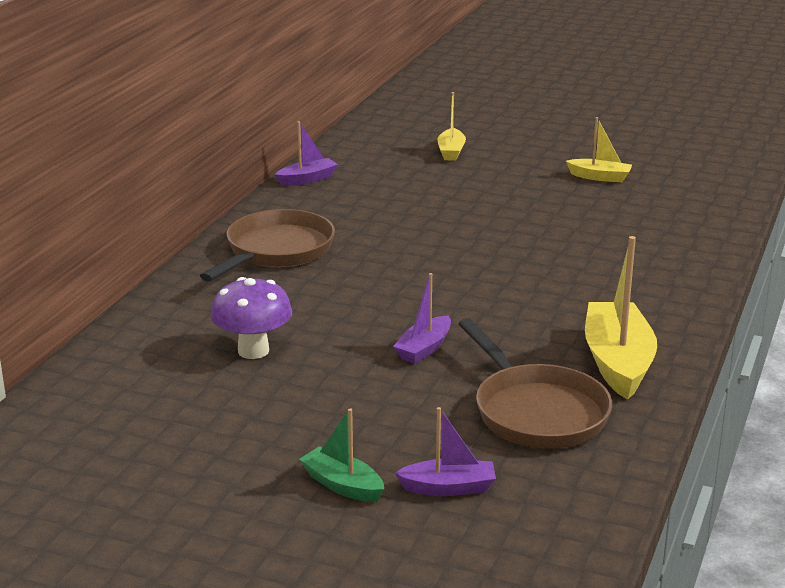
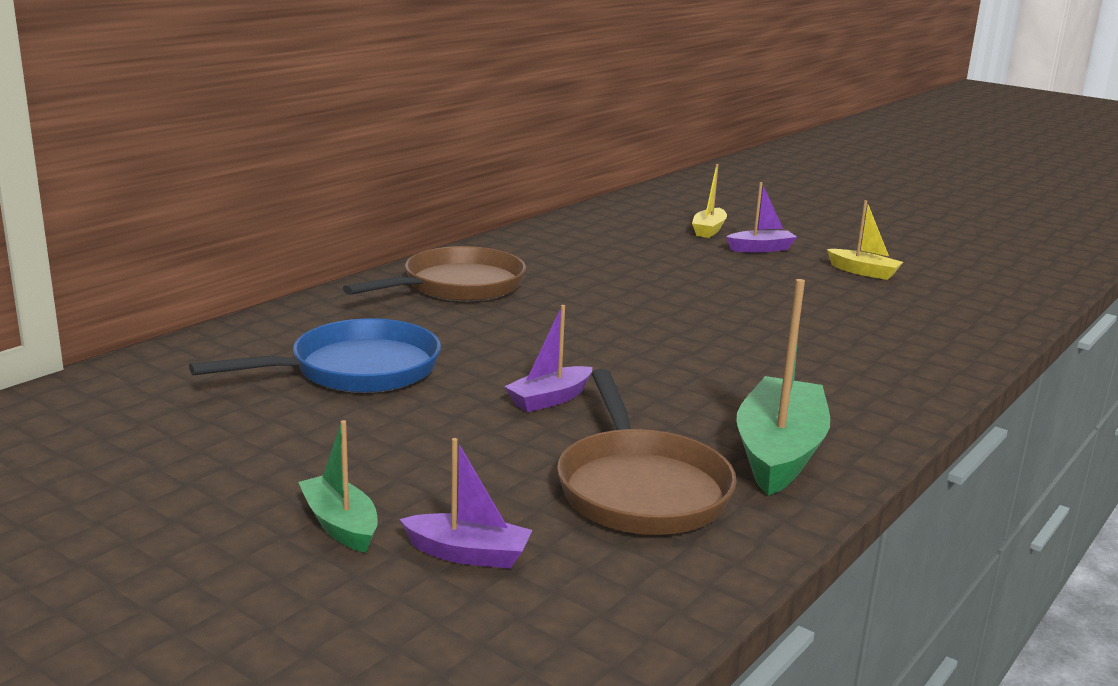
camera: 15 degrees right, 5 degrees down
(253, 351) = (356, 370): purple mushroom -> blue pan
(307, 179) = (539, 233): purple boat -> purple boat (761, 249)
(617, 362) = (779, 452): yellow boat -> green boat

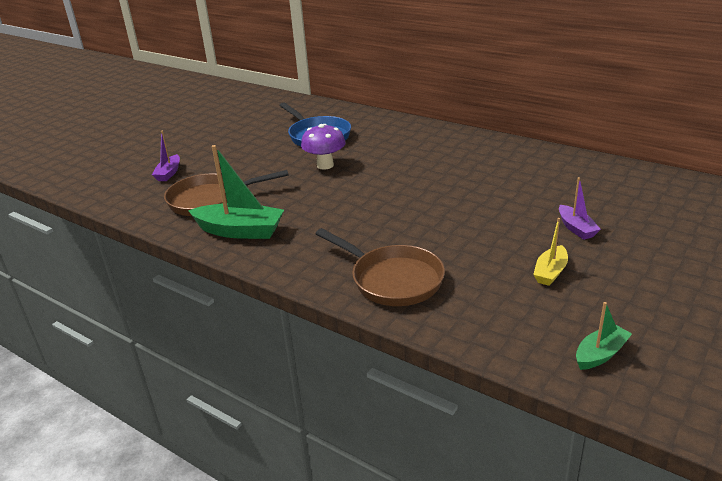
camera: 90 degrees right, 10 degrees up
(340, 525) = (191, 152): green boat -> green boat (600, 354)
(457, 286) = (431, 142): brown pan -> brown pan (392, 280)
(512, 369) = (325, 165): none -> purple mushroom
(549, 399) = (293, 176): purple boat -> none
(708, 230) = (607, 207): yellow boat -> none

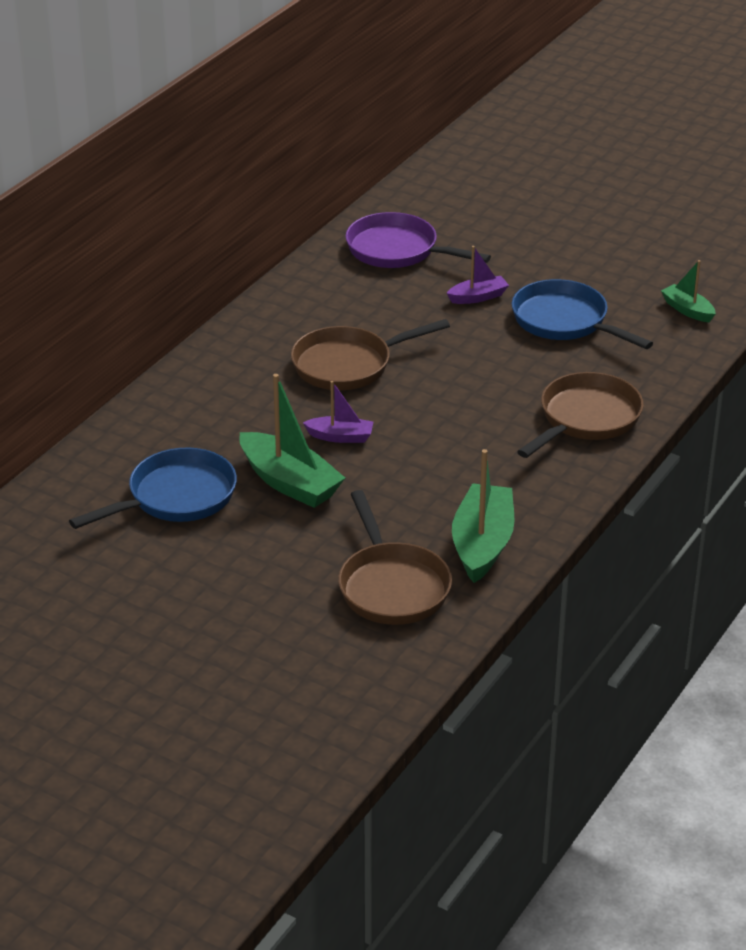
camera: 95 degrees left, 5 degrees up
(169, 173) = (293, 650): purple boat -> purple boat (340, 437)
(325, 165) = (289, 482): purple mushroom -> green boat
(461, 178) = (348, 365): none -> brown pan
(550, 272) = (564, 321): yellow boat -> blue pan
(636, 192) = (397, 250): none -> purple pan

